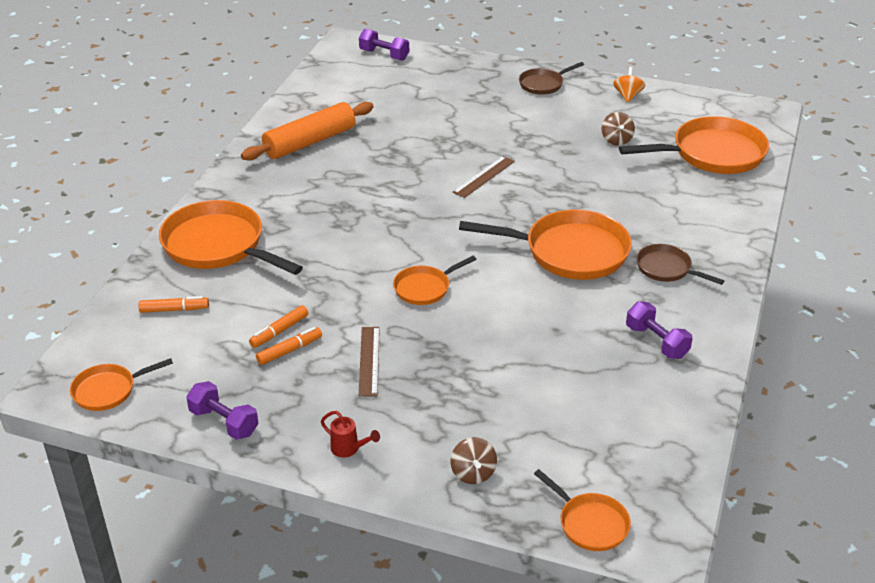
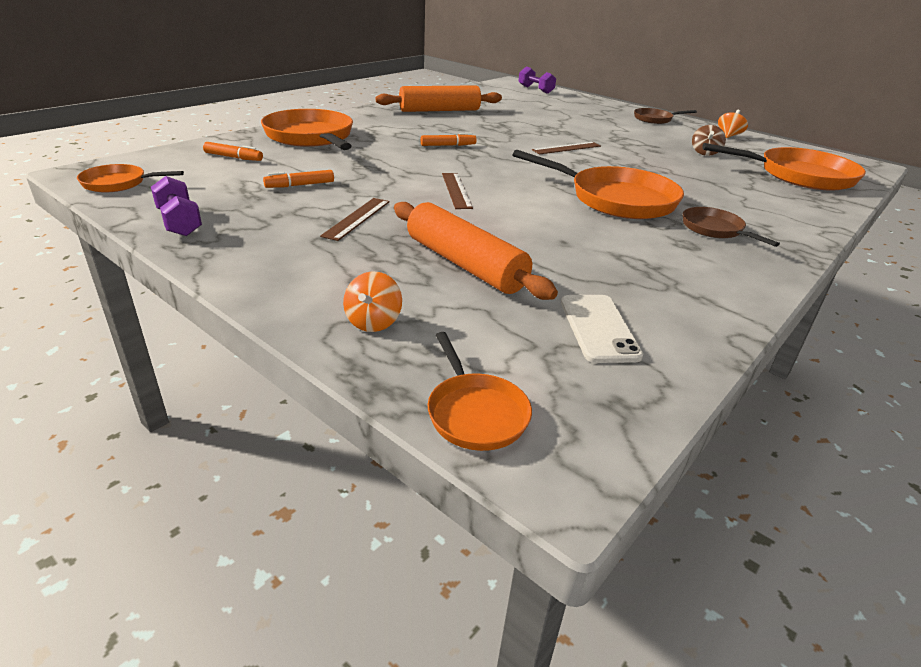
camera: 20 degrees right, 5 degrees down
(289, 350) = (294, 197): orange marker -> orange marker (448, 145)
(349, 449) = (266, 268): red watering can -> none
(425, 288) = (456, 190): orange pan -> brown ruler
(473, 473) = (373, 322): brown spinning top -> orange spinning top
(496, 387) = (465, 264): none -> orange rolling pin
(628, 420) = (598, 328): none -> white phone
(656, 342) = (673, 275): purple dumbbell -> none

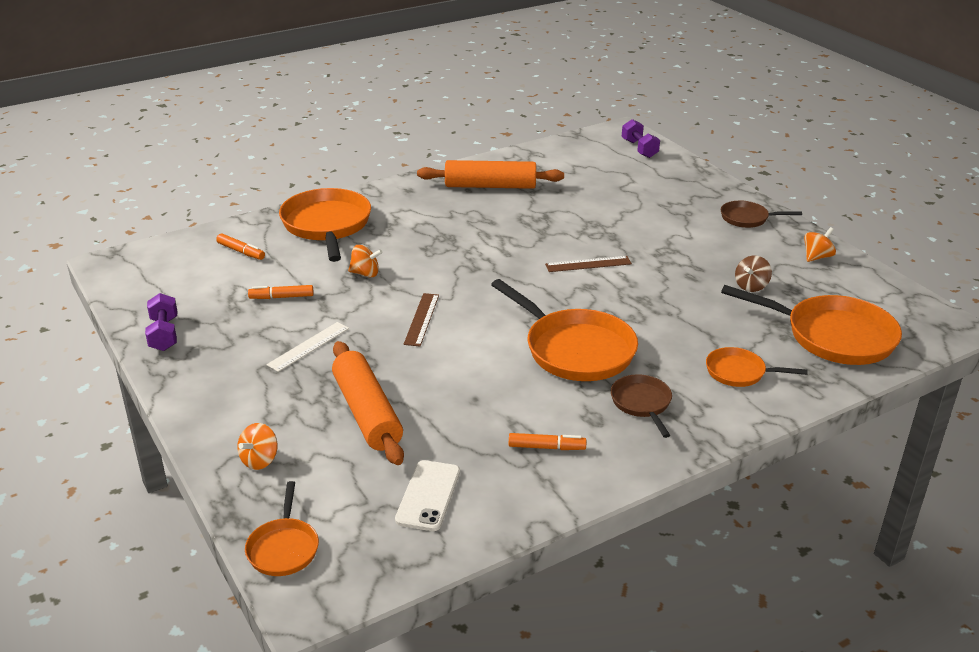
camera: 20 degrees right, 0 degrees up
(118, 183) = (133, 280): orange pan -> orange pan (739, 372)
(357, 218) = (308, 346): brown ruler -> white ruler
(374, 164) = (365, 273): none -> orange spinning top
(448, 145) = (459, 249): orange marker -> orange marker (546, 447)

